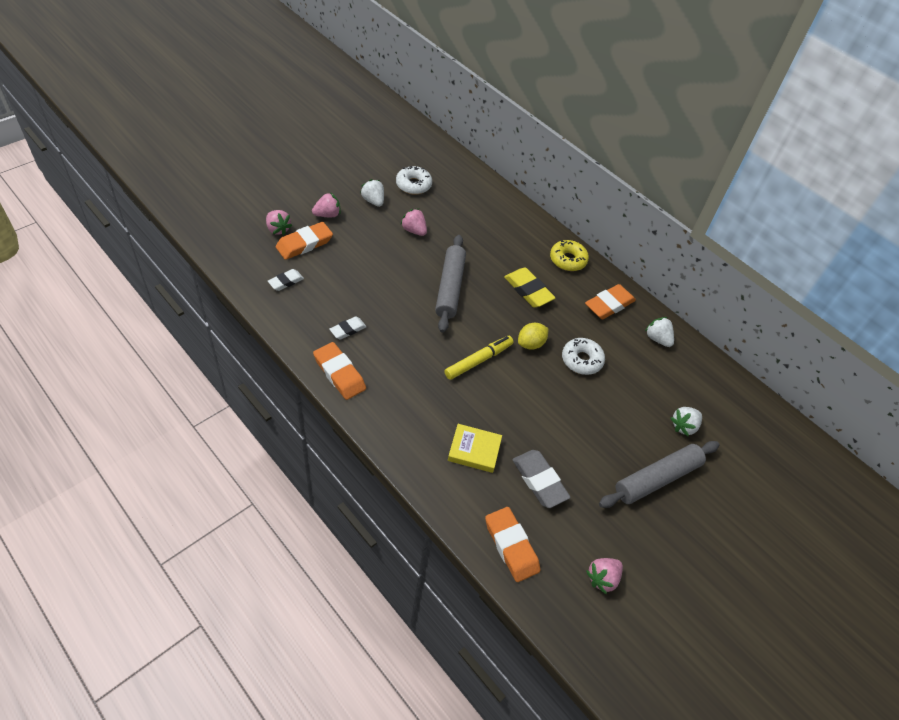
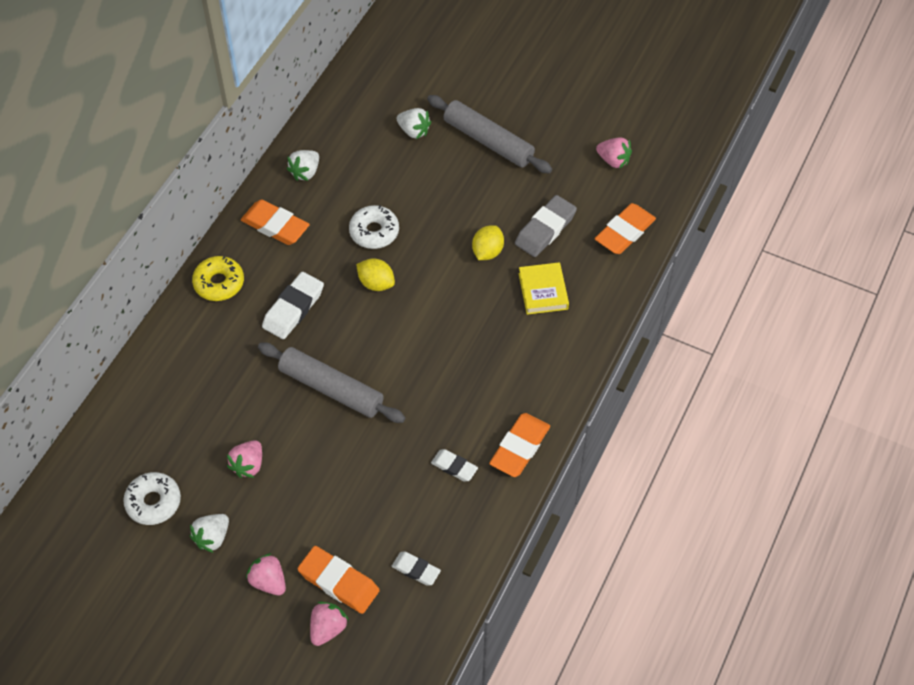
camera: 105 degrees left, 5 degrees up
(450, 288) = (331, 388): grey rolling pin -> grey rolling pin turned 45 degrees clockwise
(478, 360) = (427, 324): yellow marker -> none
(528, 290) = (293, 308): yellow eraser -> white eraser
(532, 427) = (487, 251): none -> yellow lemon

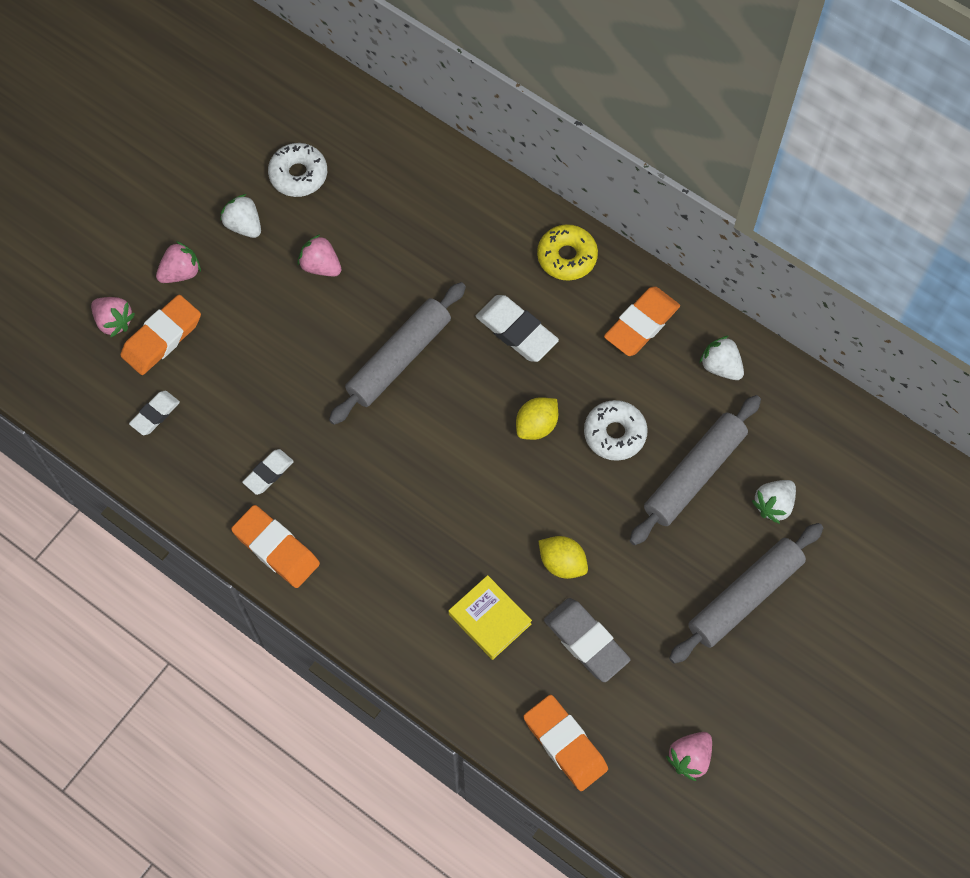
camera: 100 degrees right, 10 degrees up
(398, 179) = (694, 474): none -> grey rolling pin
(543, 291) = (490, 619): yellow book -> yellow book turned 45 degrees clockwise

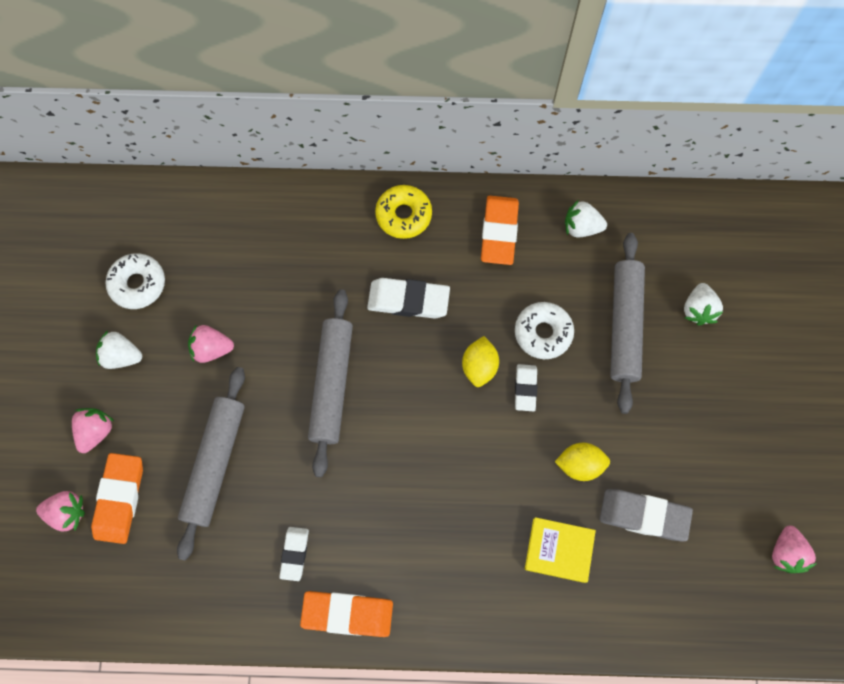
camera: 35 degrees left, 5 degrees up
(155, 414) = (161, 569): white eraser -> white eraser (525, 388)
(565, 744) = (689, 610): orange eraser -> none
(745, 597) = (731, 396): grey rolling pin -> grey rolling pin (215, 463)

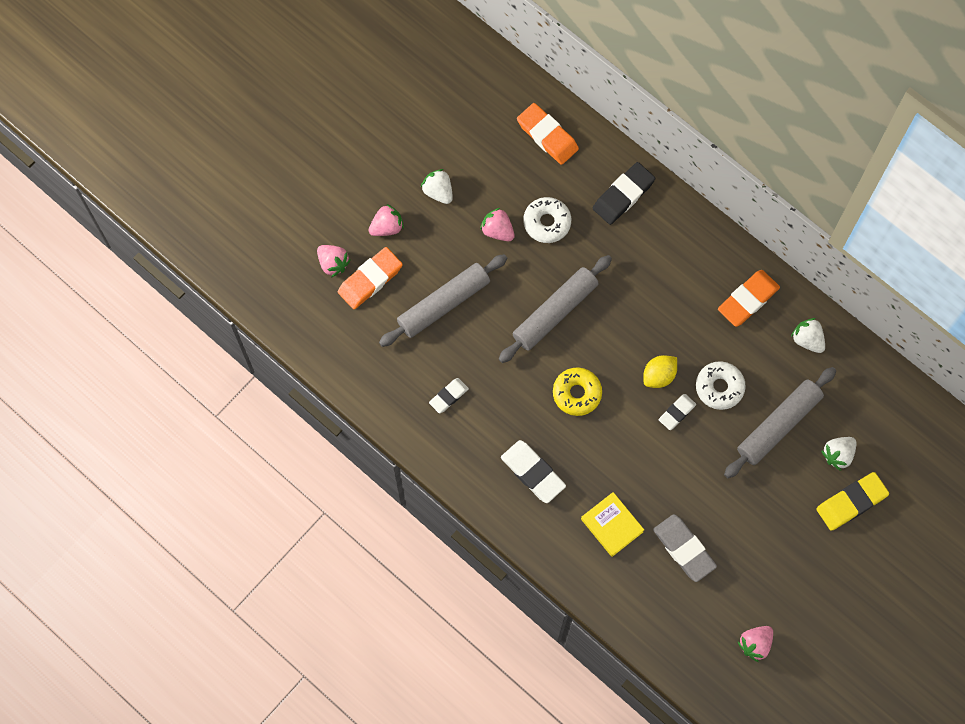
camera: 40 degrees right, 0 degrees up
(138, 284) = (483, 152): white donut -> white donut (547, 222)
(306, 224) = (623, 195): none -> black eraser
(347, 614) = (452, 456): orange eraser -> orange eraser (547, 136)
(403, 215) = (693, 239): yellow donut -> yellow donut (577, 393)
(408, 300) = (648, 297): white eraser -> white eraser (533, 473)
(580, 464) = (670, 486): yellow lemon -> none
(748, 344) = (851, 502): none -> yellow eraser

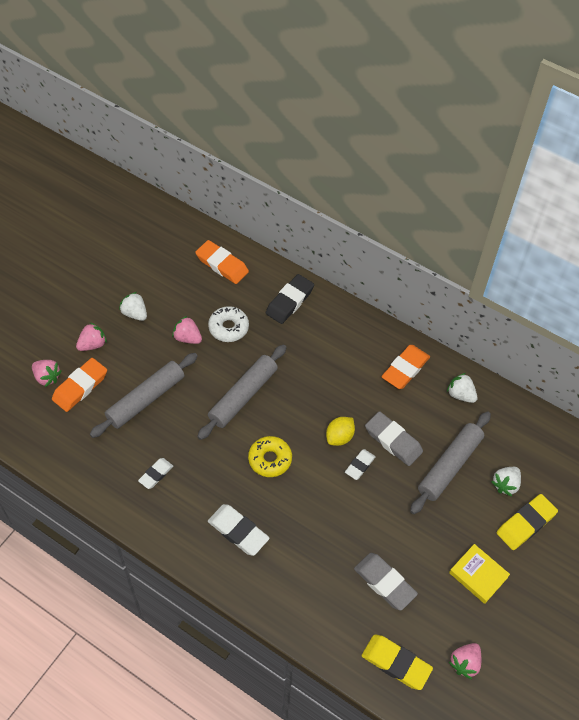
camera: 10 degrees left, 15 degrees down
(612, 525) = (316, 569): yellow book -> yellow book (478, 575)
(682, 635) = (396, 663): none -> yellow eraser
(719, 387) = (393, 441): white donut -> grey eraser

